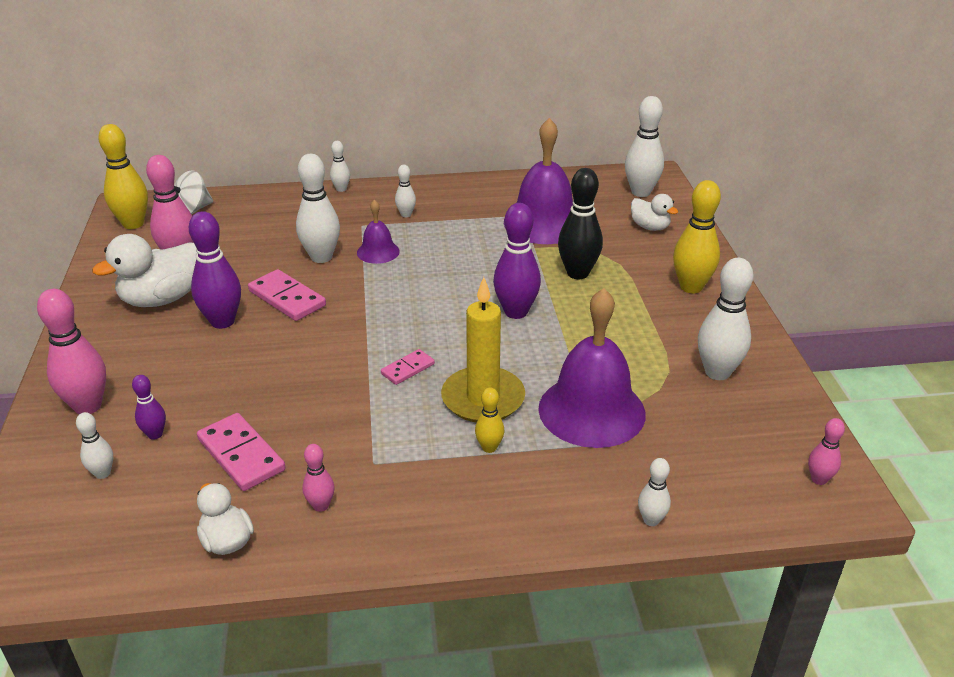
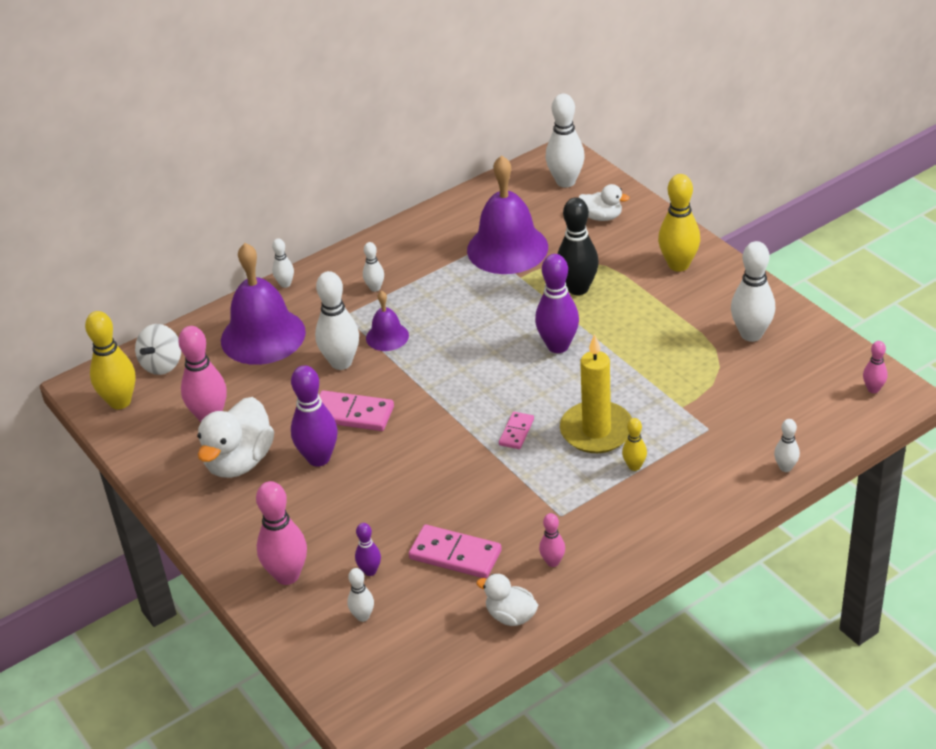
camera: 25 degrees left, 5 degrees up
(591, 410) = (684, 405): purple bell -> purple bell (263, 336)

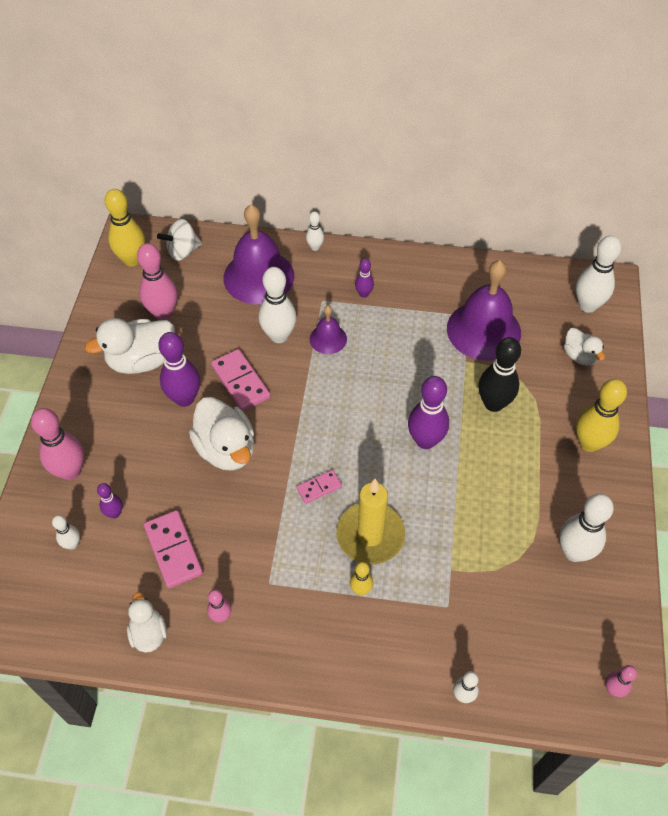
camera: 40 degrees right, 15 degrees up
(375, 288) = (364, 294): white bowling pin -> purple bowling pin
(405, 464) = (226, 449): none -> white duck

